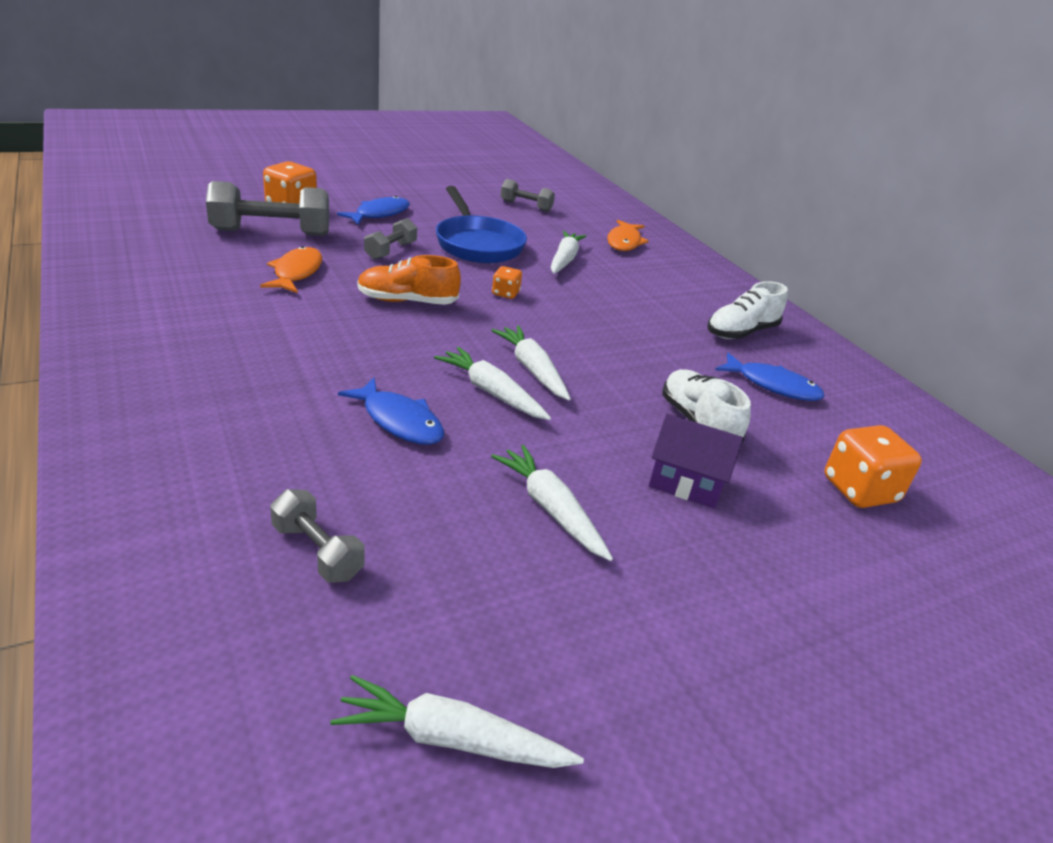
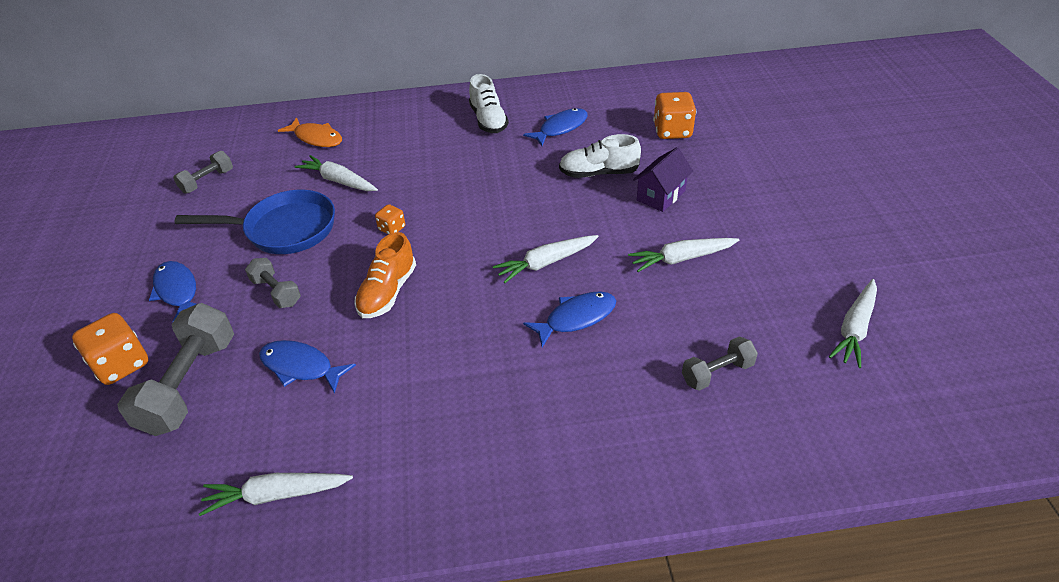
camera: 65 degrees left, 10 degrees up
(296, 272) = (301, 367): orange fish -> blue fish
(532, 369) = (518, 236): white carrot -> white carrot (276, 495)

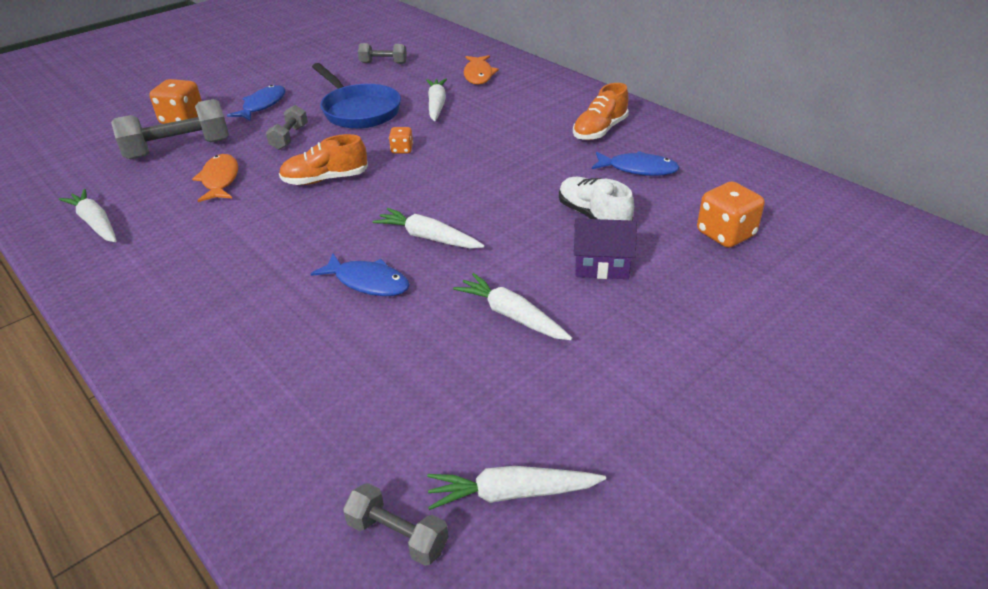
camera: 55 degrees right, 5 degrees down
(301, 367) = (220, 180): blue fish -> orange fish
(488, 120) = (599, 130): white shoe -> orange shoe
(717, 373) = (356, 399): grey dumbbell -> grey dumbbell (397, 535)

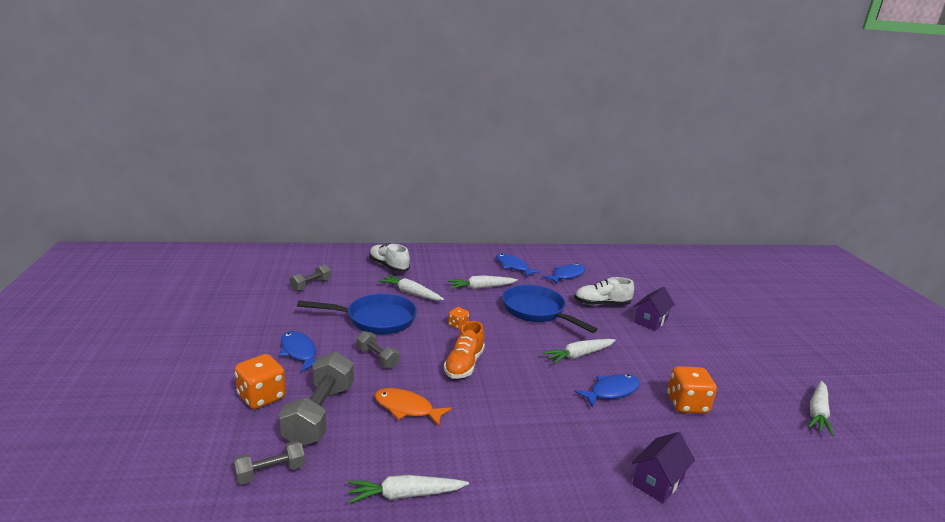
camera: 60 degrees left, 15 degrees down
(206, 360) = (658, 482): none -> purple house
(397, 535) = (840, 456): grey dumbbell -> grey dumbbell (270, 472)
(478, 75) = (388, 266): orange fish -> white shoe
(501, 180) = (537, 311): none -> blue pan
(511, 315) = (677, 360): white carrot -> white carrot (481, 287)
(599, 130) = (513, 266): orange shoe -> blue fish
(725, 234) = (647, 284): orange dice -> orange dice (687, 404)

